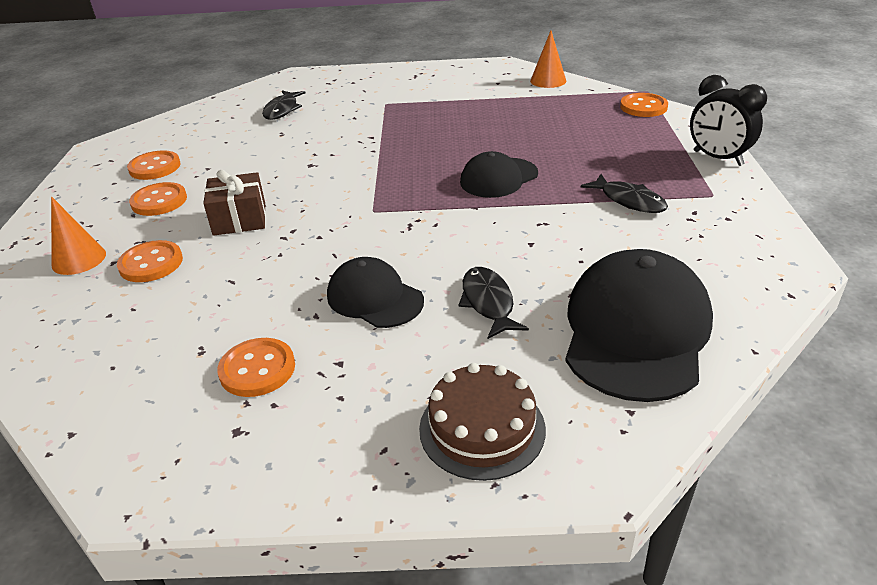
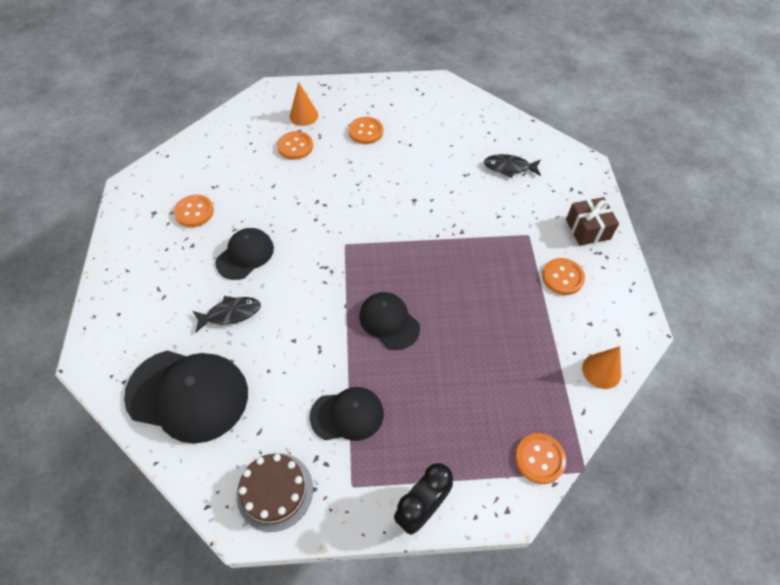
camera: 85 degrees right, 20 degrees up
(155, 167) = (411, 118): orange button -> orange button (562, 277)
(239, 219) = (340, 175): brown gift -> brown gift (588, 229)
(482, 428) = (129, 310): brown cake -> brown cake (275, 491)
(629, 200) = (347, 415): black fish -> black cap

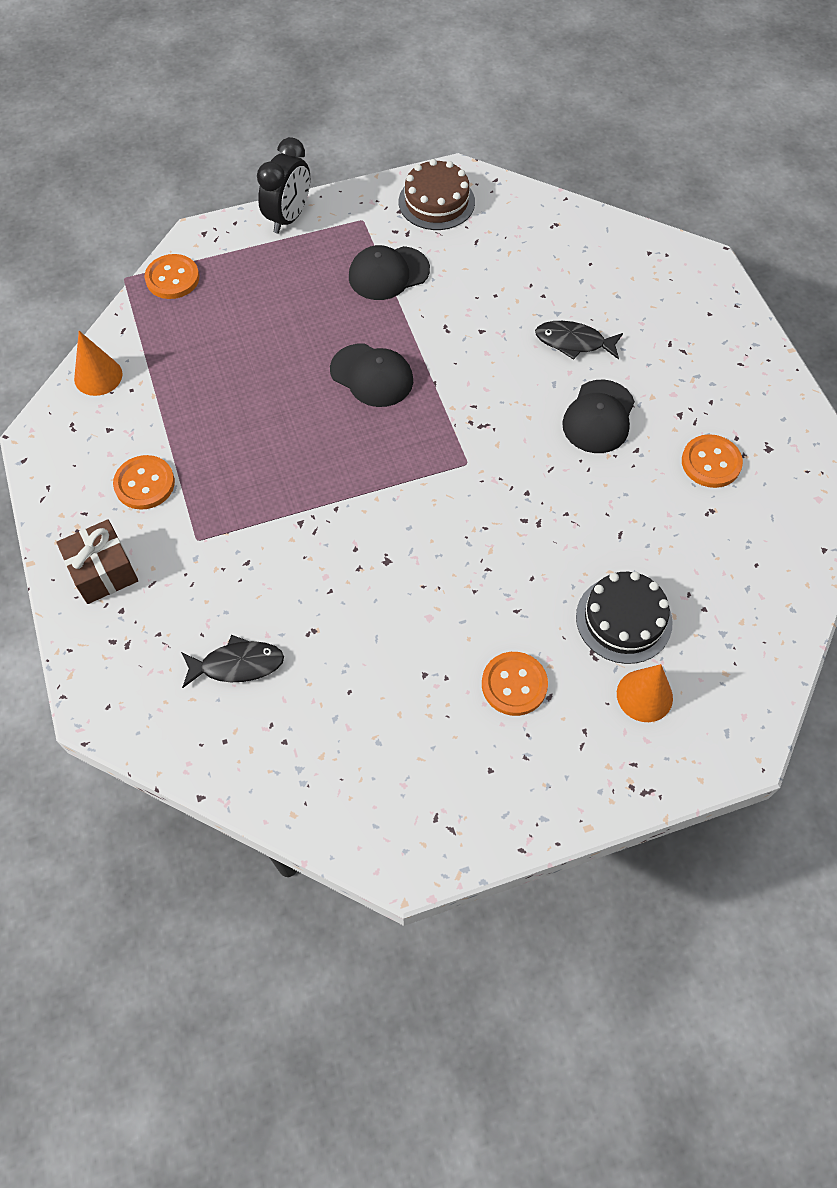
camera: 165 degrees right, 5 degrees up
(188, 394) = (571, 255): black cap -> none
(230, 313) = (573, 342): black fish -> black fish turned 45 degrees clockwise
(295, 146) = (623, 619): orange button -> black cake

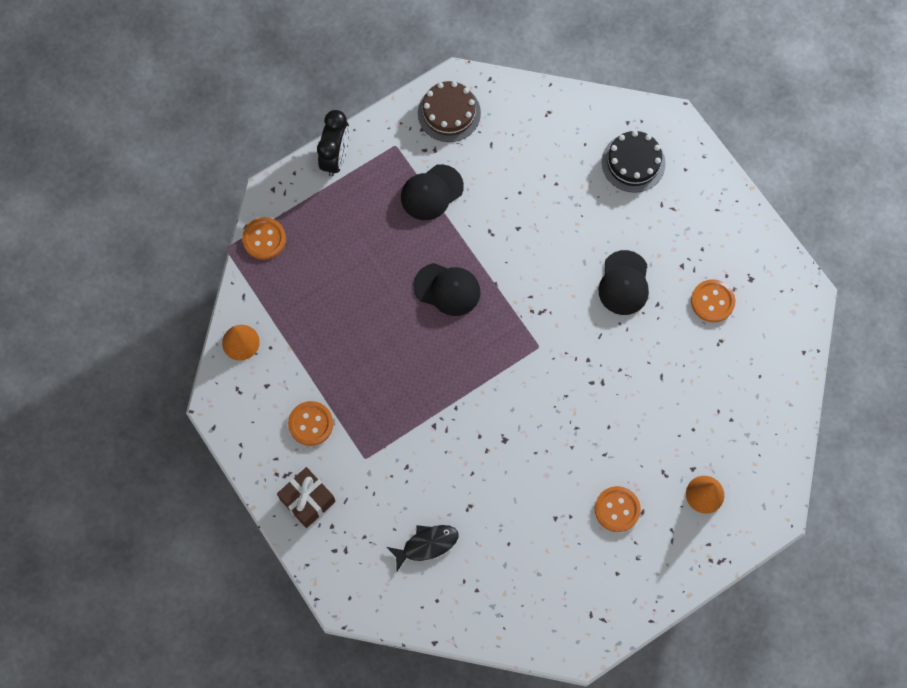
camera: 15 degrees left, 10 degrees up
(573, 342) = (590, 221): black fish -> none
(623, 619) = (678, 442): black cake -> black cake (633, 163)

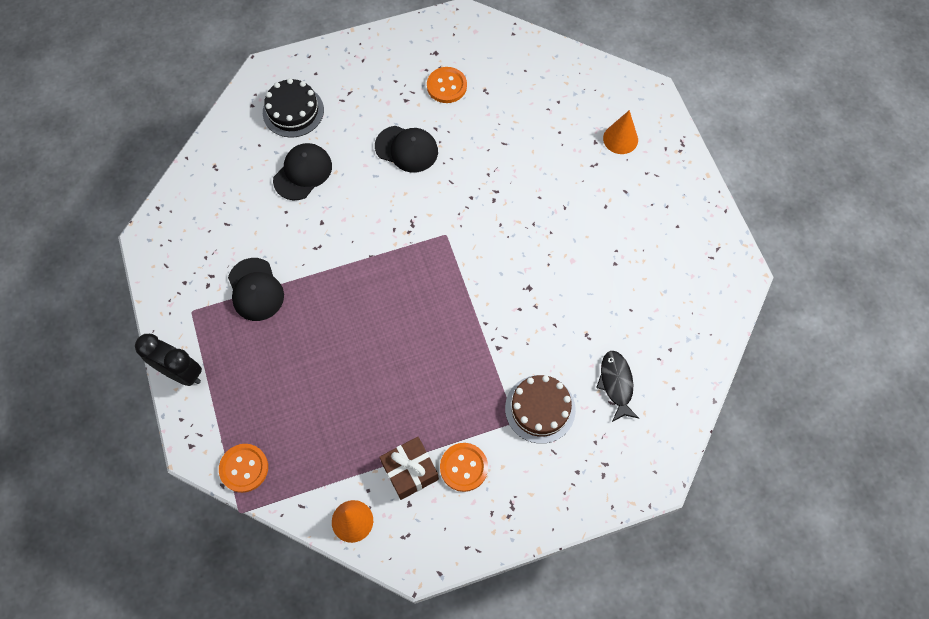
camera: 75 degrees left, 5 degrees down
(307, 500) = (544, 490): brown gift -> brown gift (410, 471)
(447, 289) = (362, 300): black cap -> black cap (303, 173)
(449, 113) = (177, 253): brown cake -> brown cake (540, 409)
(617, 509) = (618, 210): orange button -> none

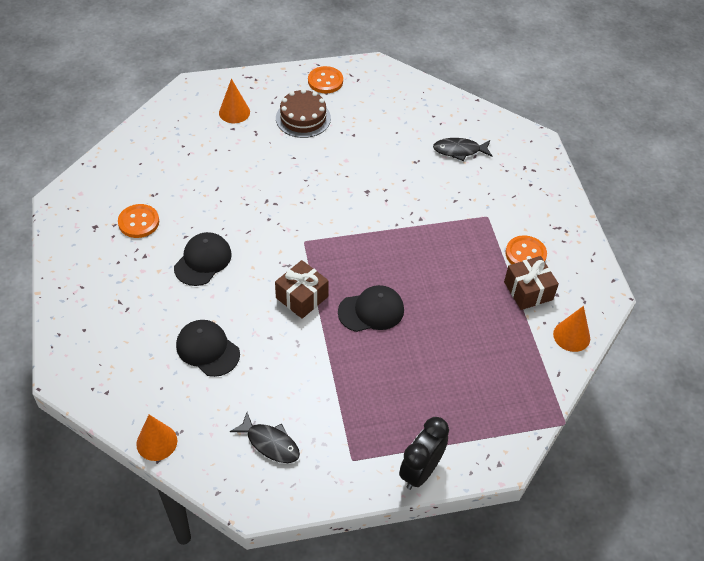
camera: 85 degrees left, 15 degrees down
(204, 153) = (156, 442): none -> orange cone
(206, 240) = (270, 443): none -> black fish
(244, 468) = (523, 418): orange button -> orange button (325, 81)
(255, 289) = (336, 399): black cap -> black cap (371, 311)
(293, 111) = (127, 353): black cake -> none
(373, 243) = (302, 297): none -> brown gift
(540, 409) = (477, 199): brown cake -> brown cake (303, 118)

